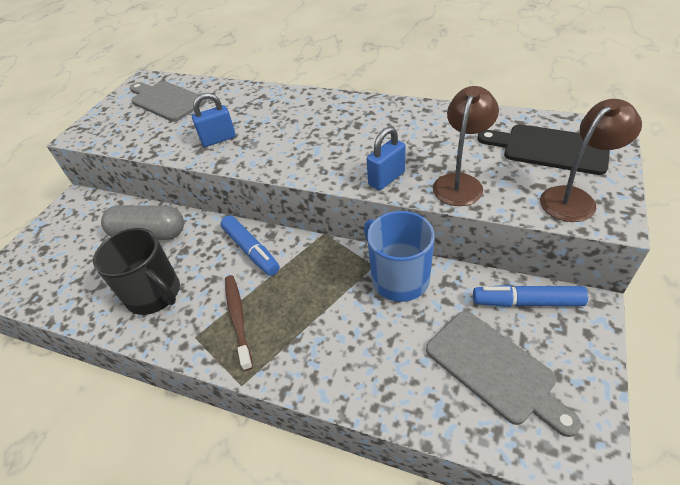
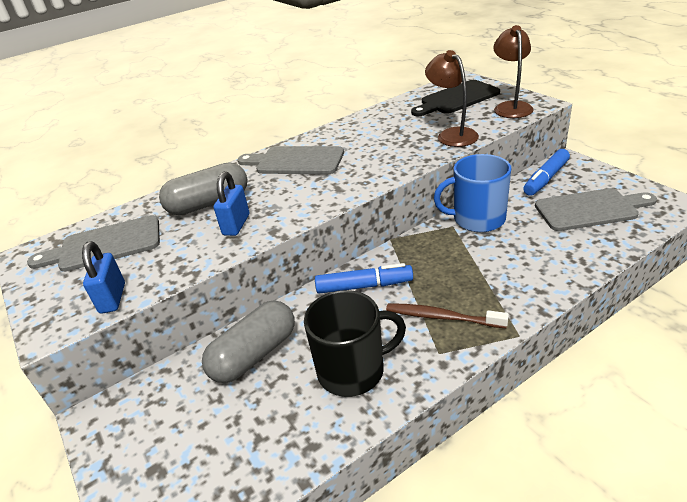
camera: 55 degrees left, 10 degrees down
(238, 111) = (209, 203): none -> grey capsule
(329, 116) = (296, 161): none -> grey cutting board
(386, 178) = (411, 159): blue padlock -> blue padlock (113, 298)

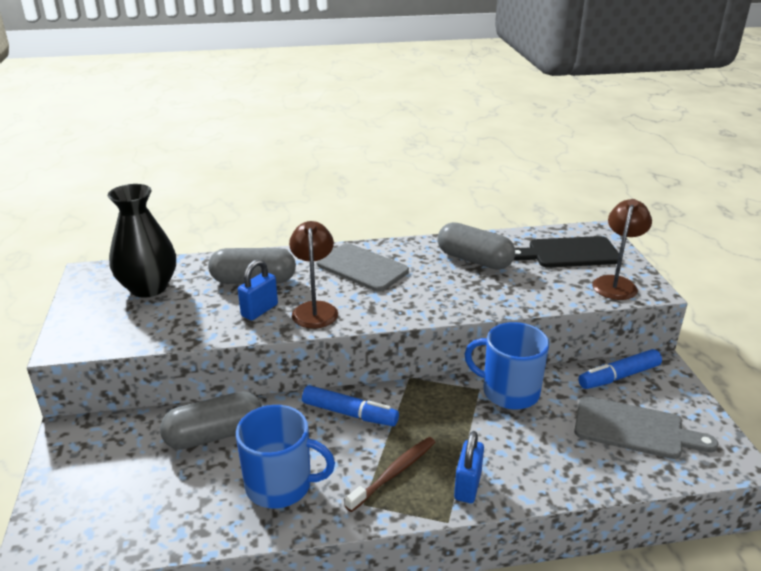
camera: 20 degrees right, 5 degrees down
(105, 245) = (148, 288): grey cutting board -> black vase
(113, 298) = (122, 338): blue padlock -> blue padlock (467, 486)
(353, 370) = (280, 485): black mug -> blue mug
(389, 126) = (474, 260): none -> grey capsule
(442, 317) = (393, 473): brown toothbrush -> brown toothbrush turned 90 degrees clockwise
(452, 134) = (526, 292): brown lamp -> brown lamp (315, 309)

